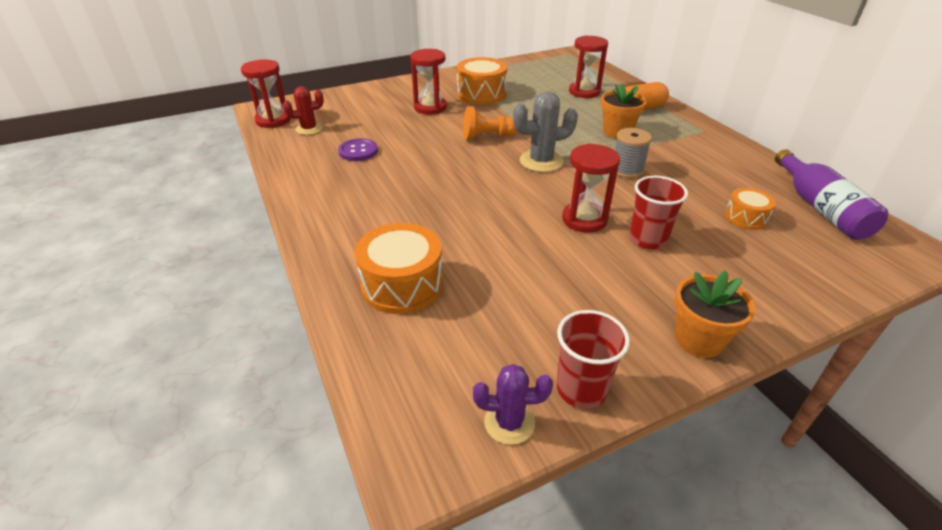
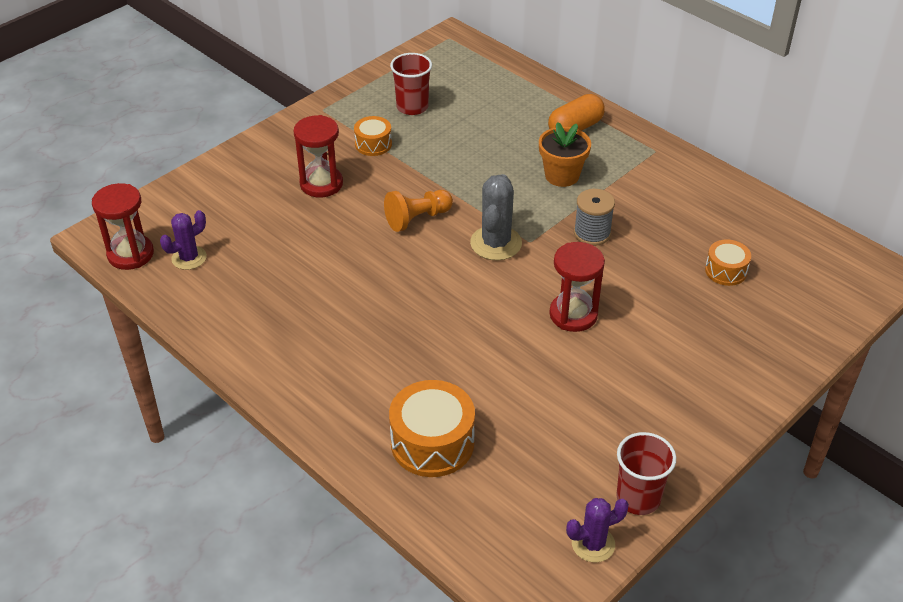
camera: 20 degrees left, 5 degrees up
(309, 129) = (189, 258): red cactus -> purple cactus
(358, 151) = (276, 279): purple button -> none
(481, 94) = (373, 144): orange drum -> orange drum, size x0.57
(541, 161) = (496, 243): grey cactus -> grey cactus turned 45 degrees counterclockwise
(584, 92) = (498, 112): red hourglass -> none
(647, 239) = (642, 324): red cup -> red cup (412, 107)
(698, 339) = (717, 423): orange flower pot -> none
(820, 208) = (792, 240): purple bottle -> none

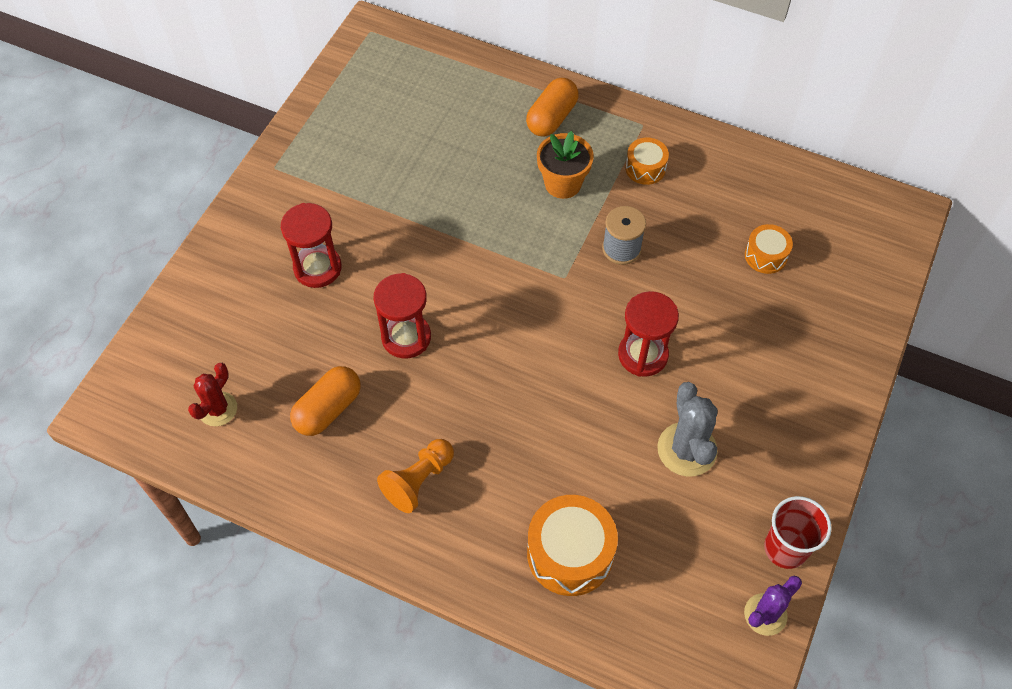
camera: 20 degrees left, 15 degrees up
(130, 254) = (150, 424): red hourglass -> red hourglass (406, 337)
(189, 258) = (218, 409): purple cactus -> red cactus
(278, 281) = (328, 409): none -> orange capsule
(373, 144) = (350, 199): orange drum -> orange drum (645, 168)
(412, 107) = (370, 137): red cup -> none
(417, 219) = (439, 283): orange pawn -> orange pawn (418, 481)
(496, 243) = (531, 290): grey cactus -> grey cactus (687, 449)

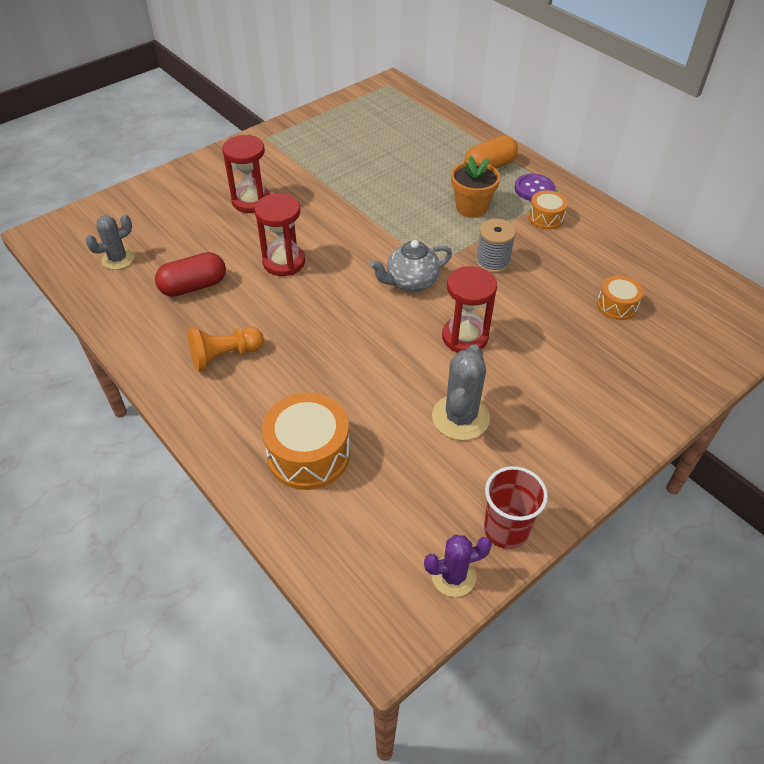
camera: 25 degrees right, 10 degrees down
(218, 409) = (118, 259): red cactus -> grey cactus
(328, 409) = (193, 286): orange capsule -> red capsule
(554, 308) = (411, 282): none -> grey teapot
(614, 132) = (534, 189): none -> purple button

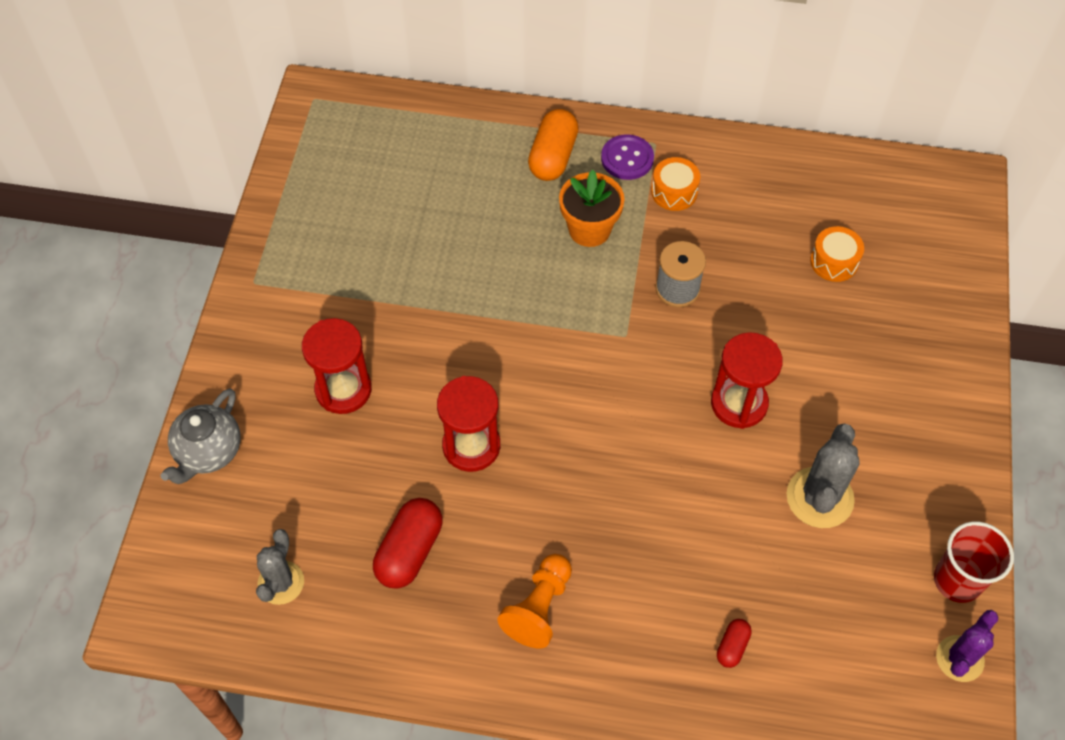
camera: 40 degrees left, 10 degrees up
(308, 454) = (732, 646): orange drum -> red capsule
(411, 282) = (625, 373): grey teapot -> grey teapot (208, 452)
(460, 417) = (819, 498): grey cactus -> grey cactus turned 45 degrees clockwise

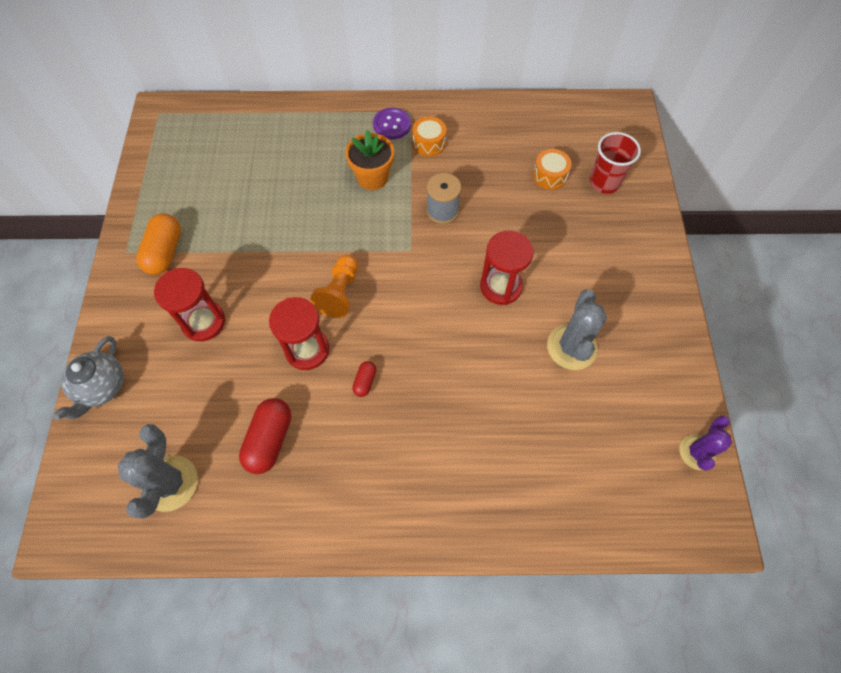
camera: 10 degrees left, 5 degrees up
(281, 583) = (170, 483): grey cactus -> grey cactus, size x1.50
(539, 608) = (376, 468): orange pawn -> orange pawn (340, 293)
(553, 157) = (338, 130): orange capsule -> orange capsule (165, 252)
(732, 646) = (528, 473): red capsule -> red capsule (365, 382)
(957, 580) = (682, 392): red cup -> red cup (604, 182)

